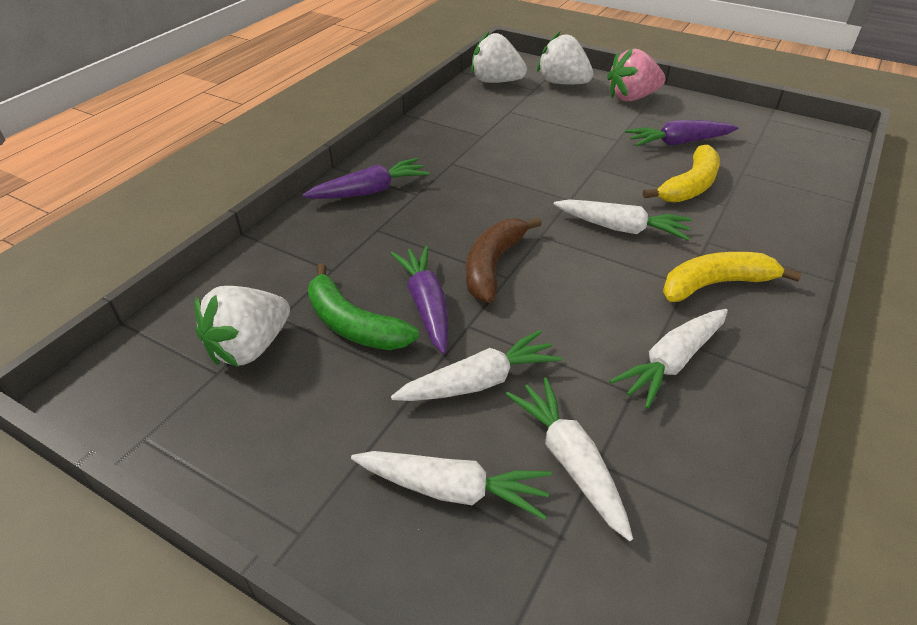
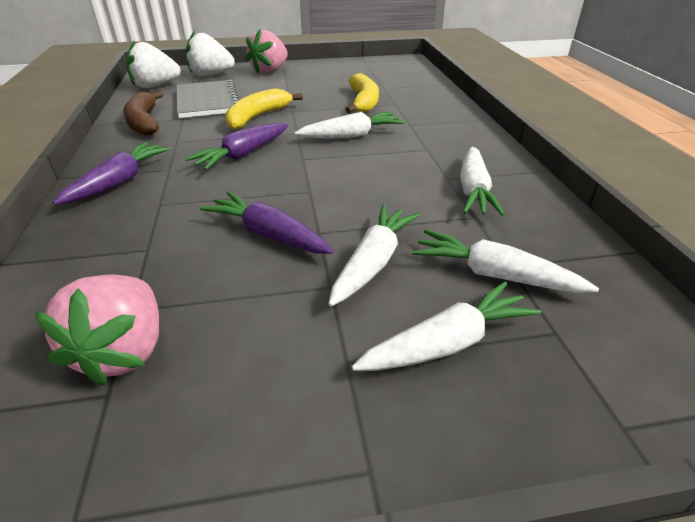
camera: 40 degrees left, 5 degrees down
(250, 347) = (124, 351): white strawberry -> pink strawberry
(353, 324) = (218, 278): green banana -> none
(493, 266) = (291, 188): brown banana -> brown banana (144, 122)
(524, 121) = (207, 101): none -> grey notebook
(677, 143) = (328, 84): purple carrot -> purple carrot (242, 155)
(715, 284) = (442, 143): yellow banana -> yellow banana (258, 117)

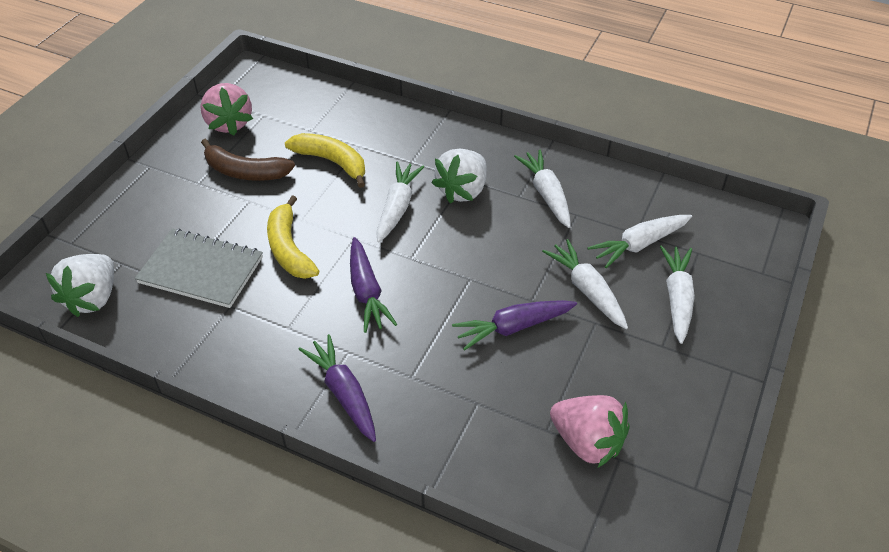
camera: 55 degrees left, 10 degrees up
(144, 122) = (209, 339): brown banana -> brown banana (245, 171)
(210, 75) = (111, 237): white strawberry -> white strawberry (462, 190)
(270, 71) = (158, 184): pink strawberry -> pink strawberry (229, 123)
(473, 191) = (546, 194): white carrot -> white carrot turned 150 degrees counterclockwise

